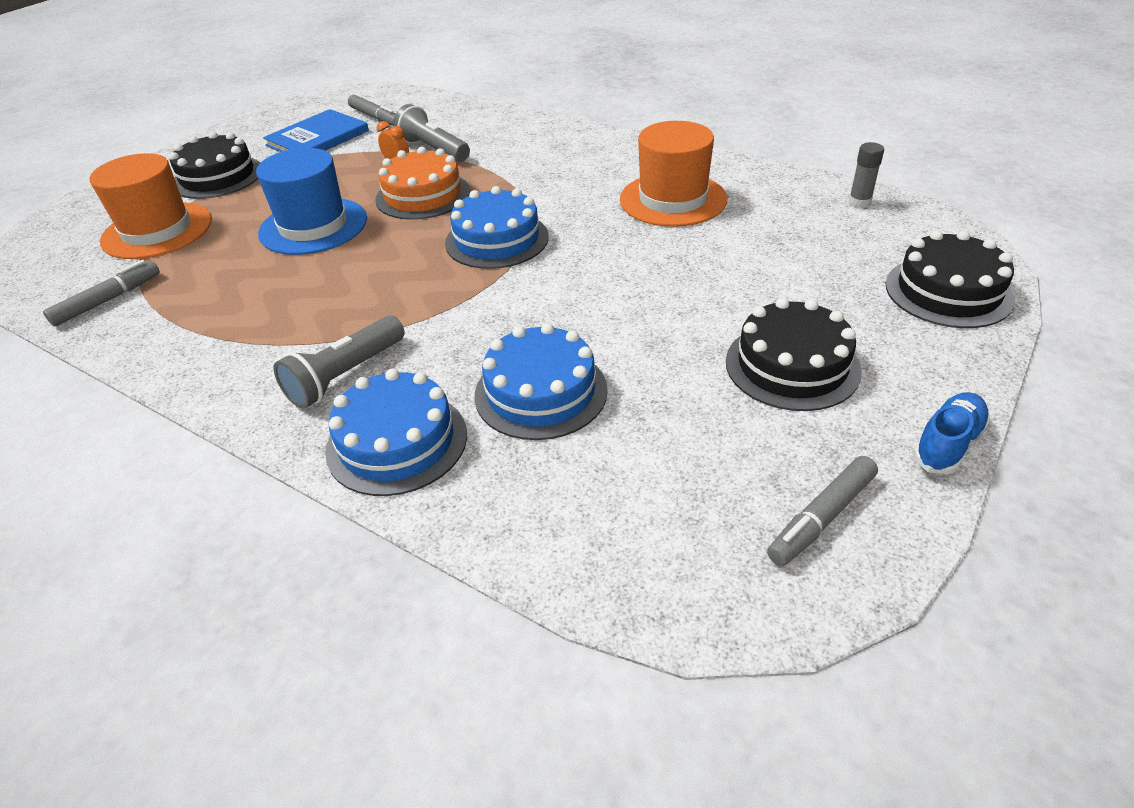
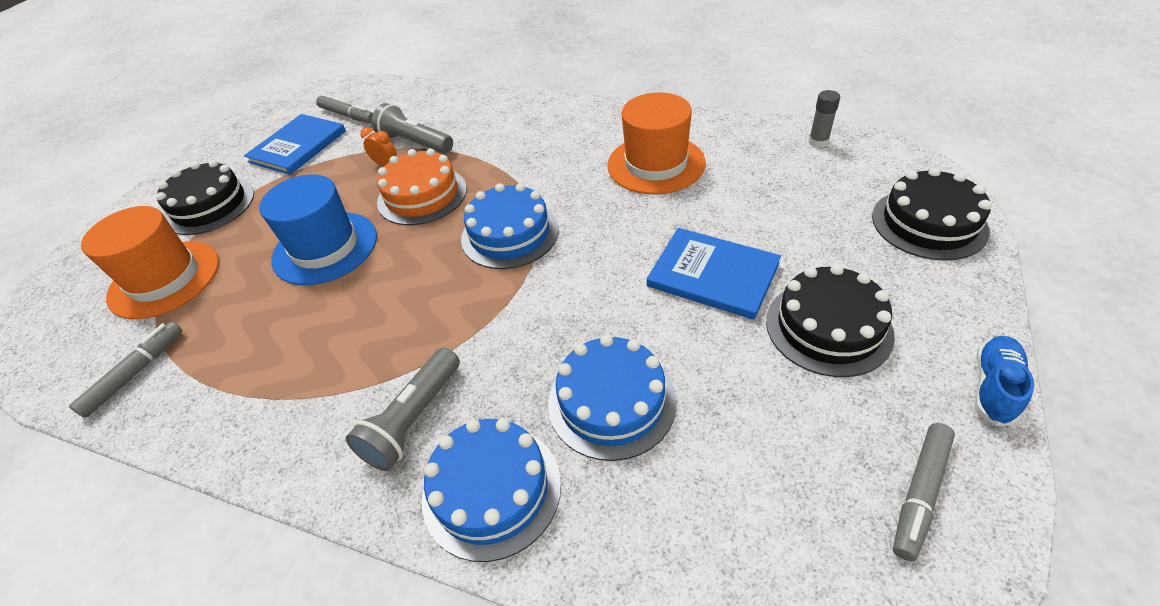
camera: 10 degrees left, 5 degrees up
(690, 303) = (713, 275): none -> blue book

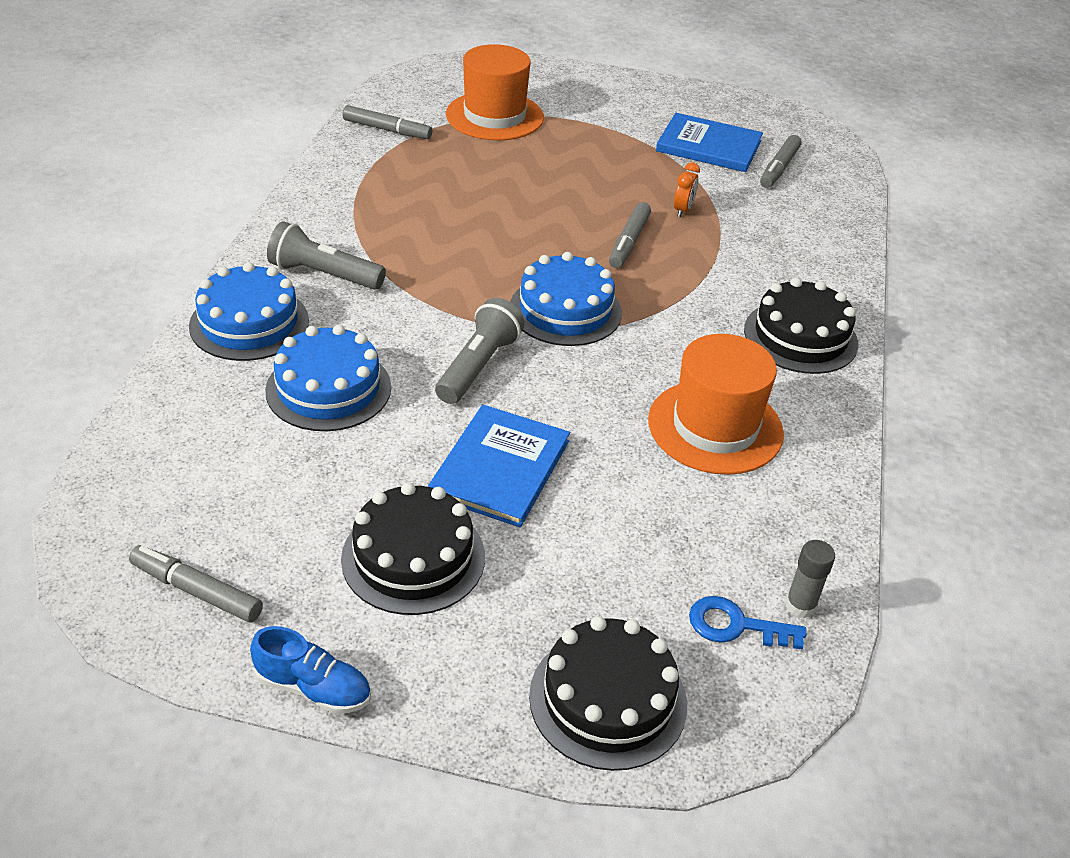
camera: 75 degrees right, 5 degrees down
(209, 206) = (599, 115): black cake -> black cake (800, 337)
(325, 248) = (539, 193): blue hat -> none
(415, 143) = (730, 225): grey flashlight -> grey flashlight (478, 366)
(422, 195) = (628, 242): orange cake -> grey marker
(843, 167) = (735, 625): none -> blue key

